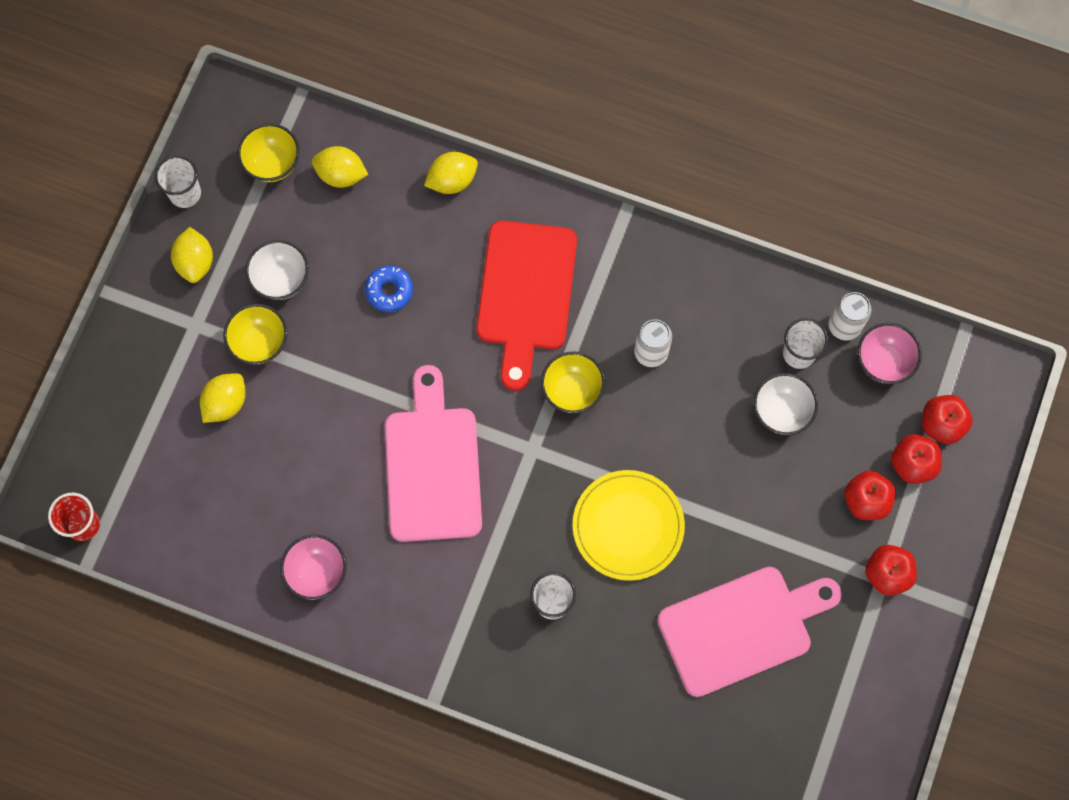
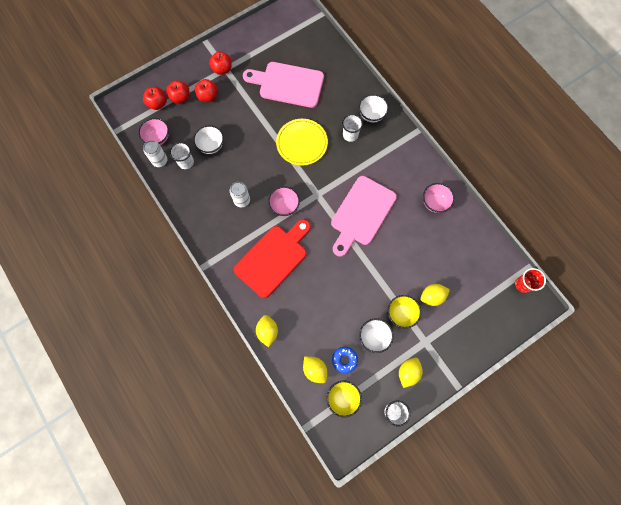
camera: 145 degrees left, 0 degrees up
(389, 291) = (330, 299): blue donut -> blue donut (344, 360)
(452, 180) = (267, 331): yellow lemon -> yellow lemon turned 75 degrees clockwise
(541, 672) = (371, 115): none -> white bowl
(572, 390) = (284, 206): yellow bowl -> pink bowl

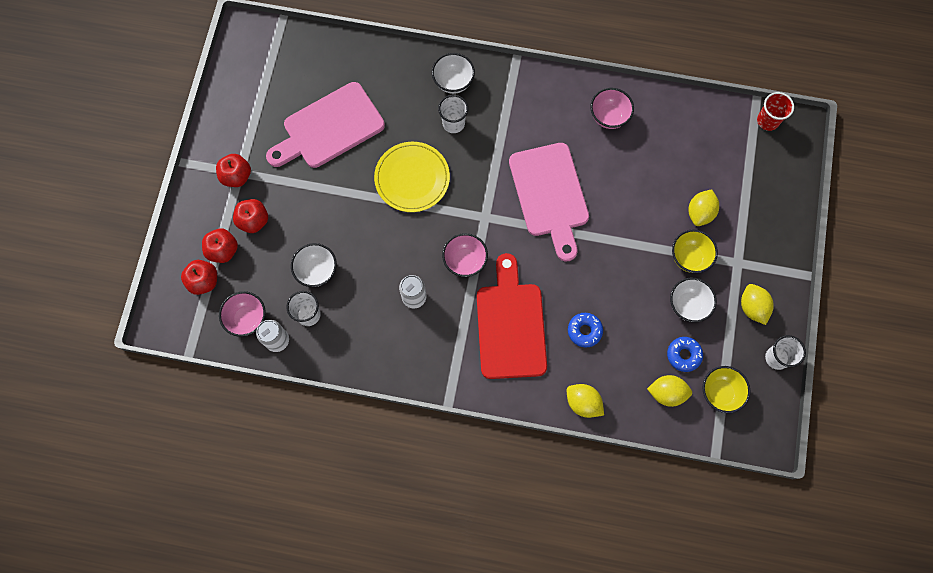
camera: 45 degrees left, 0 degrees up
(306, 297) = (584, 331): none -> blue donut

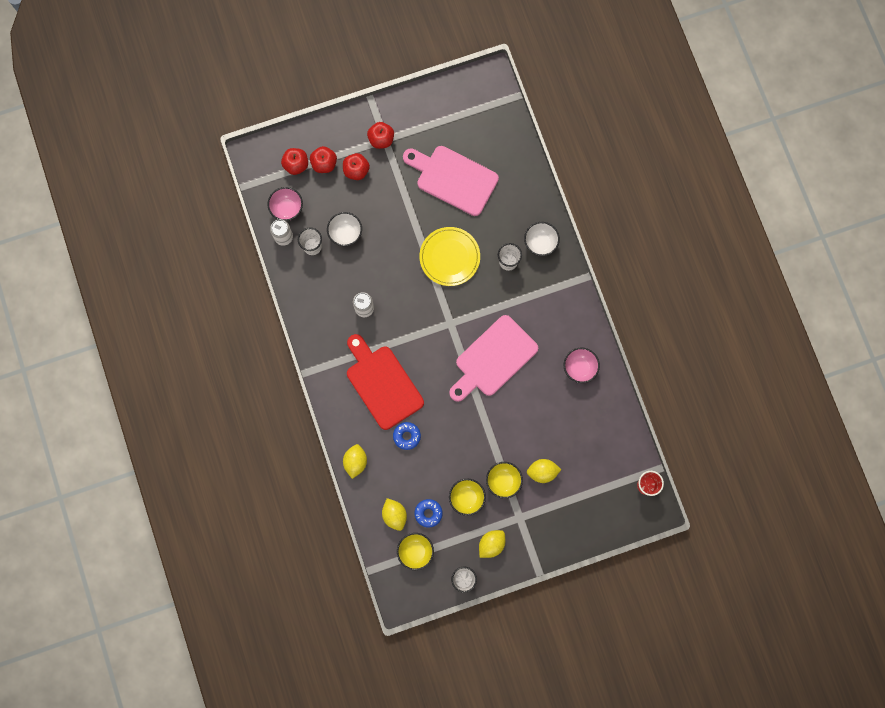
camera: 60 degrees right, 5 degrees up
(465, 261) = (410, 328): pink bowl -> none
(510, 325) = (382, 384): red cutting board -> red cutting board turned 90 degrees counterclockwise
(688, 305) = (466, 498): white bowl -> yellow bowl

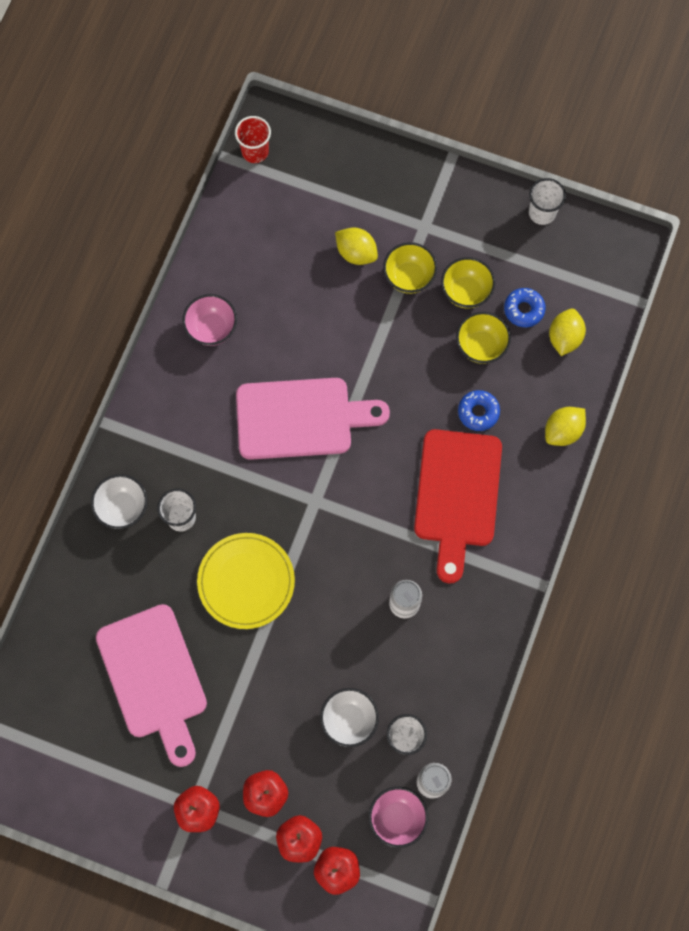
camera: 140 degrees left, 5 degrees down
(415, 551) = (572, 281): yellow bowl -> yellow bowl (481, 346)
(491, 544) = (480, 224): yellow lemon -> none

